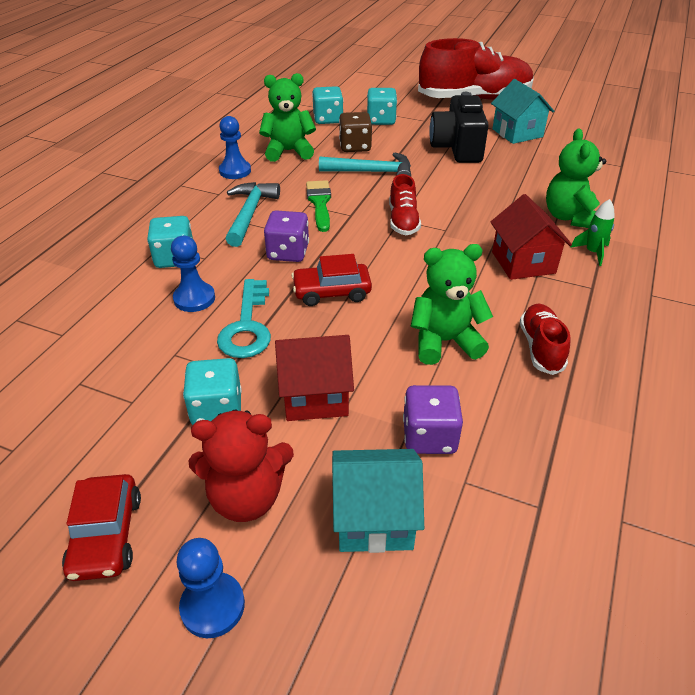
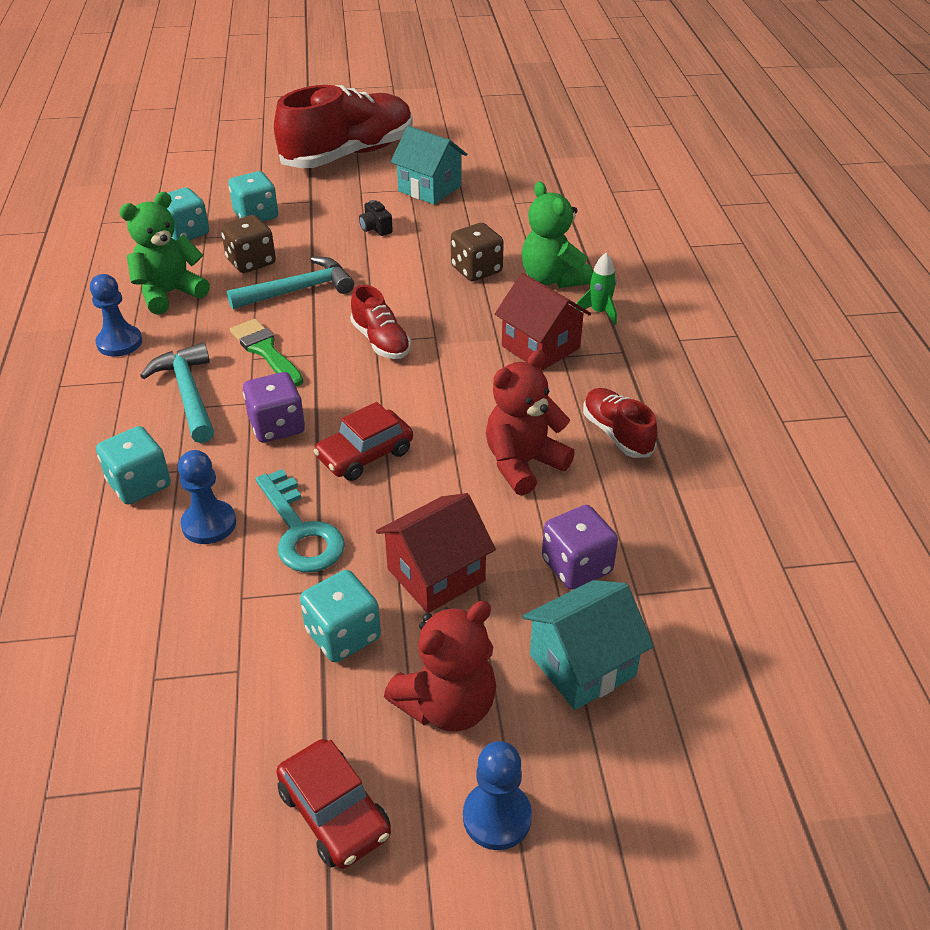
camera: 30 degrees left, 0 degrees up
(444, 341) = (523, 464): green teddy bear -> red teddy bear
(457, 148) = (375, 228): black camera -> black camera, size x0.41
(512, 195) = (476, 270): none -> brown dice

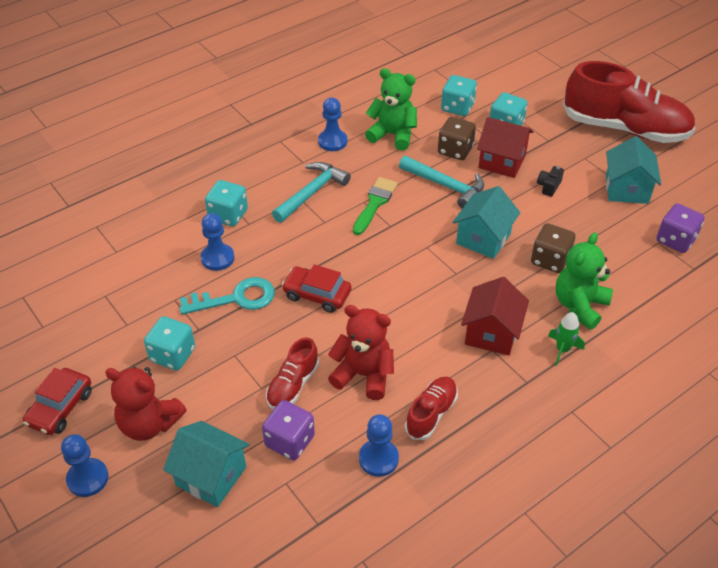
camera: 60 degrees right, 5 degrees up
(277, 426) = (312, 244): purple dice -> purple dice (675, 240)
(301, 531) = (236, 298): turquoise key -> turquoise key turned 135 degrees counterclockwise
(381, 341) = (428, 250): red shoe -> red shoe (293, 385)
(404, 298) = (483, 238): none -> turquoise house
(436, 575) = (240, 374): red house -> red house (502, 161)
(652, 499) = (378, 459): none -> blue pawn

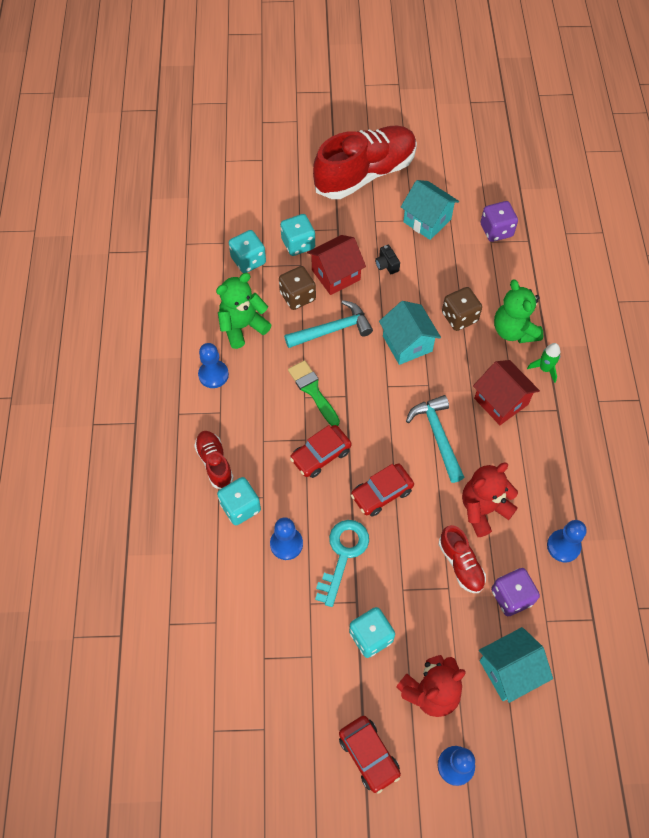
camera: 55 degrees left, 15 degrees up
(312, 192) = (264, 428): turquoise hammer -> turquoise hammer (437, 436)
(318, 238) = (320, 455): none -> red car
(431, 414) = (546, 487): red shoe -> red shoe (215, 463)

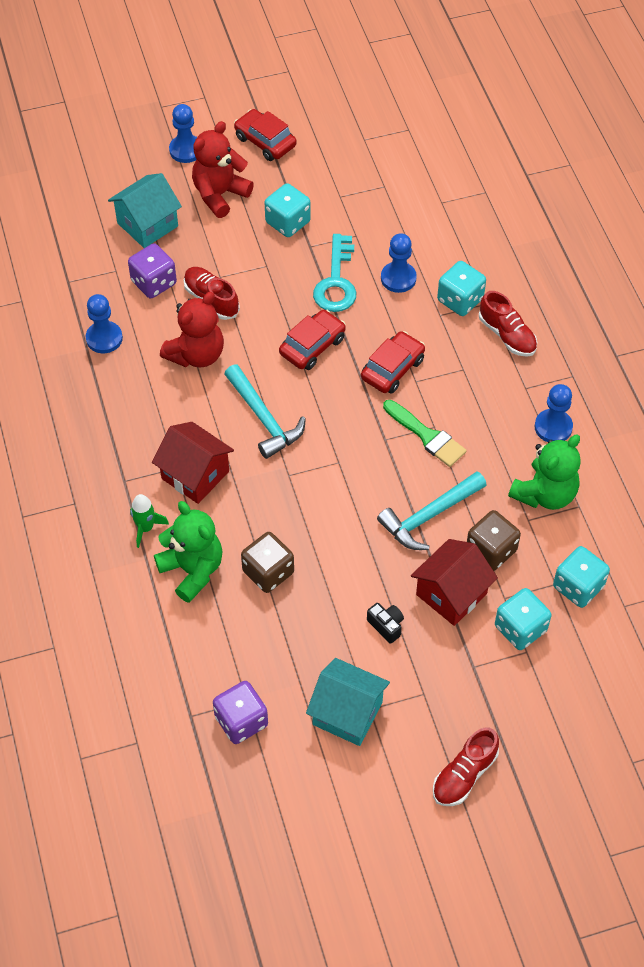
camera: 165 degrees right, 5 degrees down
(365, 174) = (464, 775): red shoe -> red shoe, size x0.47
(407, 343) = (328, 520): turquoise house -> none

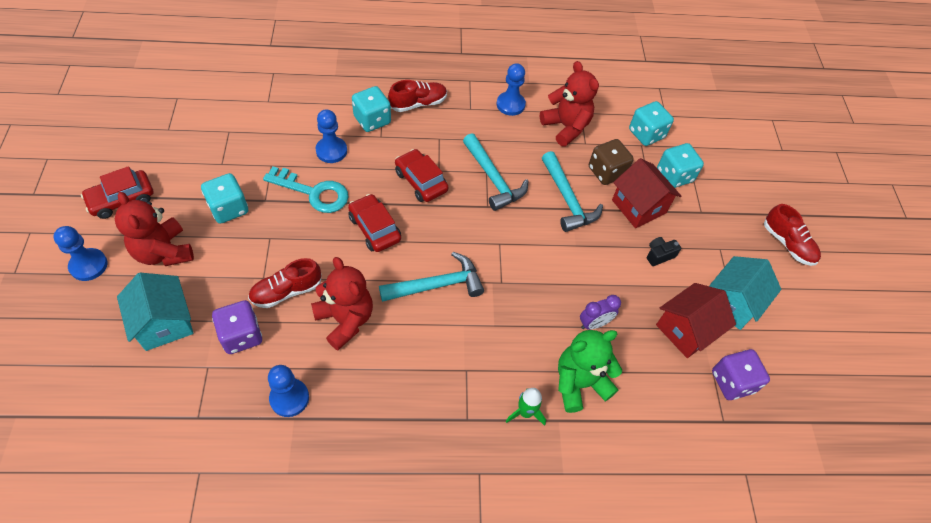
camera: 80 degrees left, 0 degrees up
(195, 475) = (479, 355): red house -> red house (686, 330)
(268, 572) = (594, 323): brown dice -> purple clock
(426, 436) = (493, 179): green brush -> turquoise hammer
(545, 494) = (566, 127): green teddy bear -> red teddy bear

